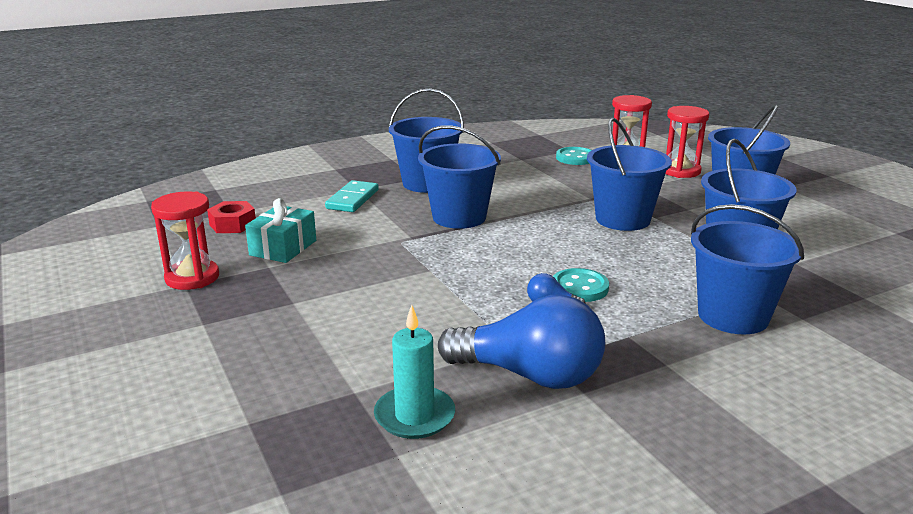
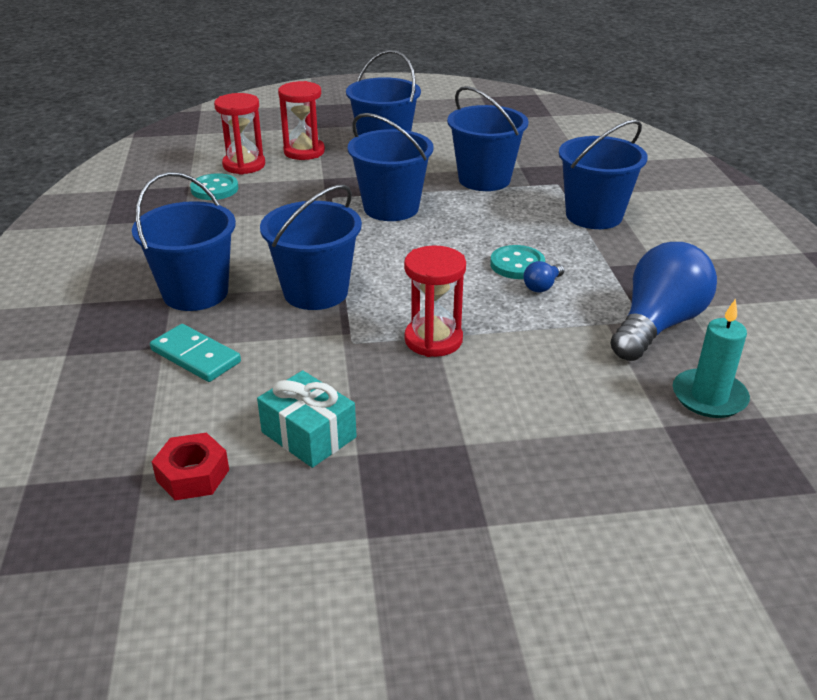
camera: 70 degrees left, 10 degrees up
(192, 278) = (350, 528): red hourglass -> red hourglass (433, 340)

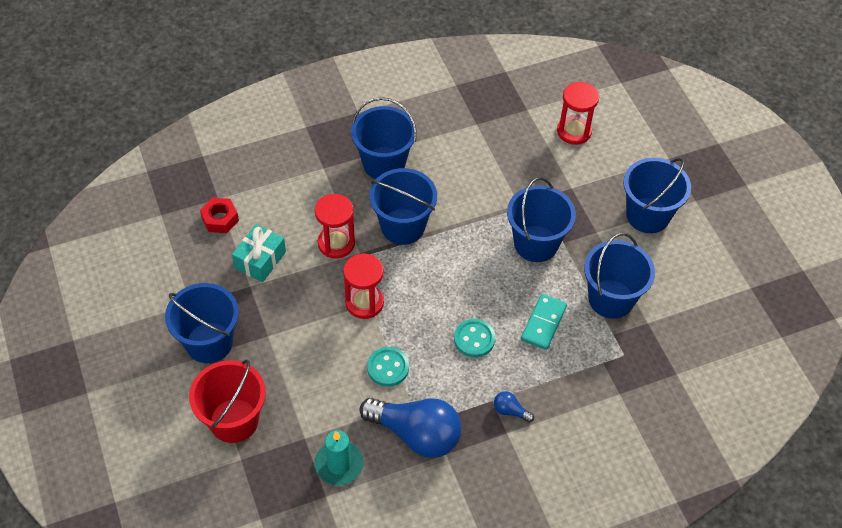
camera: 75 degrees right, 20 degrees up
(195, 356) = (318, 186): turquoise domino -> turquoise domino (543, 323)
(214, 189) = (527, 126): turquoise button -> turquoise button (388, 368)
(304, 152) = (614, 163): red hourglass -> red hourglass (336, 243)
(542, 286) = (448, 358): blue light bulb -> blue light bulb (510, 411)
(594, 216) = (571, 386): blue bucket -> blue bucket (209, 342)
(629, 503) = (234, 420): none -> red bucket

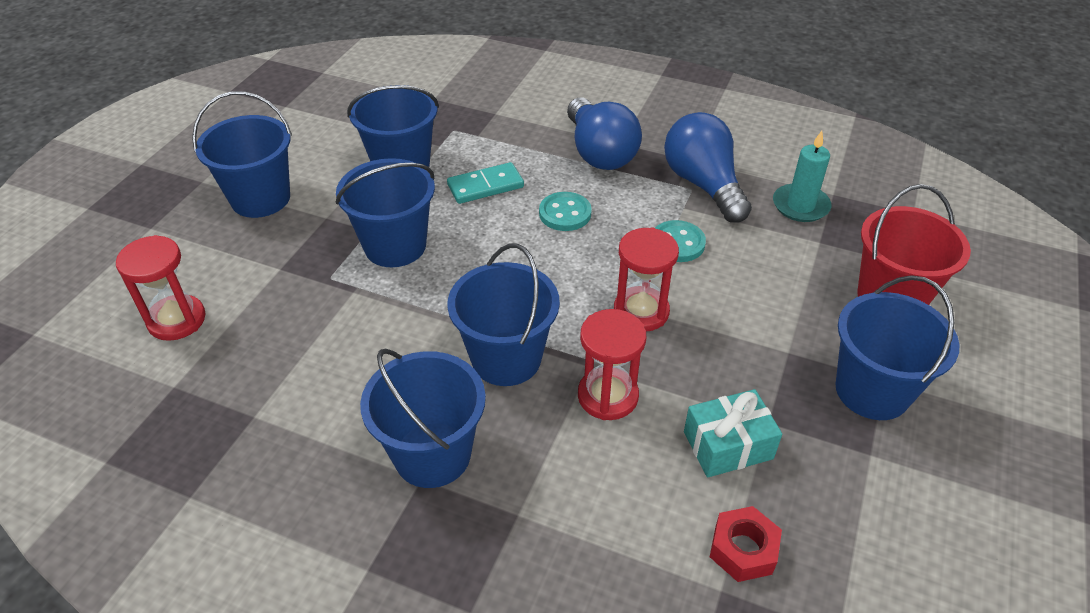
camera: 135 degrees left, 10 degrees down
(510, 411) = (599, 152): blue light bulb -> blue light bulb, size x2.44

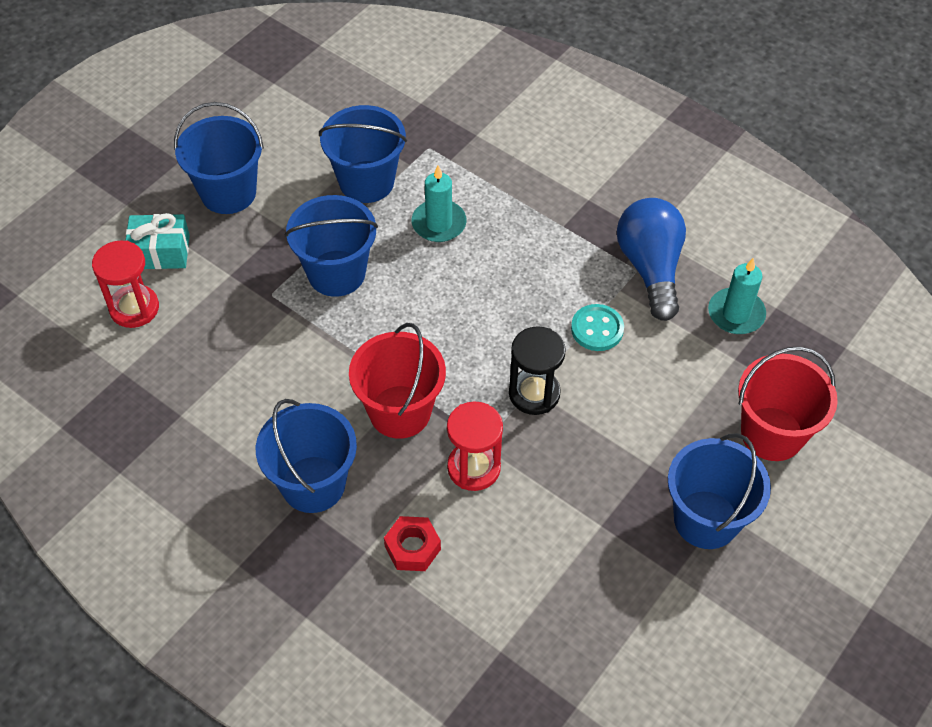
camera: 15 degrees right, 10 degrees up
(485, 186) = (439, 223): turquoise domino -> turquoise candle
(506, 358) = (400, 411): blue bucket -> red bucket
(565, 213) = (503, 272): turquoise button -> none
(599, 152) = (563, 207): blue light bulb -> none
(641, 311) = (534, 393): red hourglass -> black hourglass
(728, 445) = (557, 536): turquoise gift -> turquoise gift (160, 252)
(743, 550) = (531, 625): red nut -> red nut (412, 548)

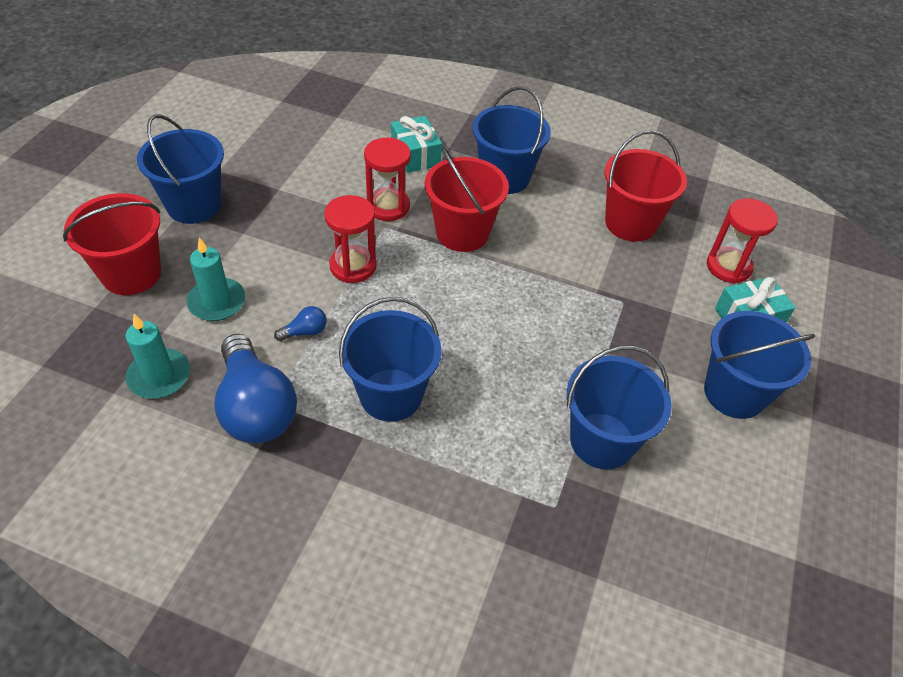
camera: 160 degrees right, 5 degrees down
(201, 384) = (630, 223): none -> red bucket
(336, 273) = (576, 333): blue bucket -> blue bucket (391, 395)
(412, 548) = (415, 155): red nut -> turquoise gift
(439, 223) = (500, 408): turquoise candle -> turquoise candle (217, 302)
(534, 393) = (353, 266): black hourglass -> red hourglass
(597, 329) = (305, 332): turquoise button -> blue light bulb

